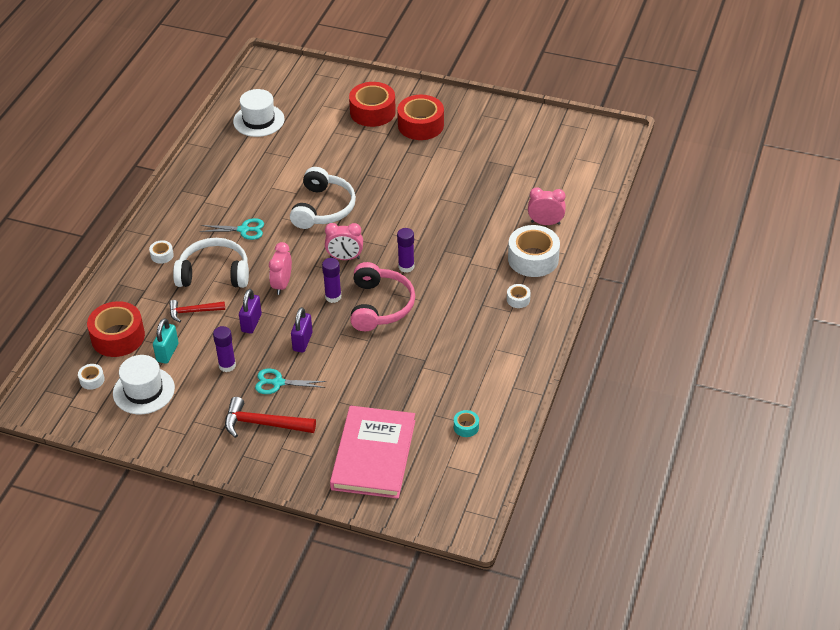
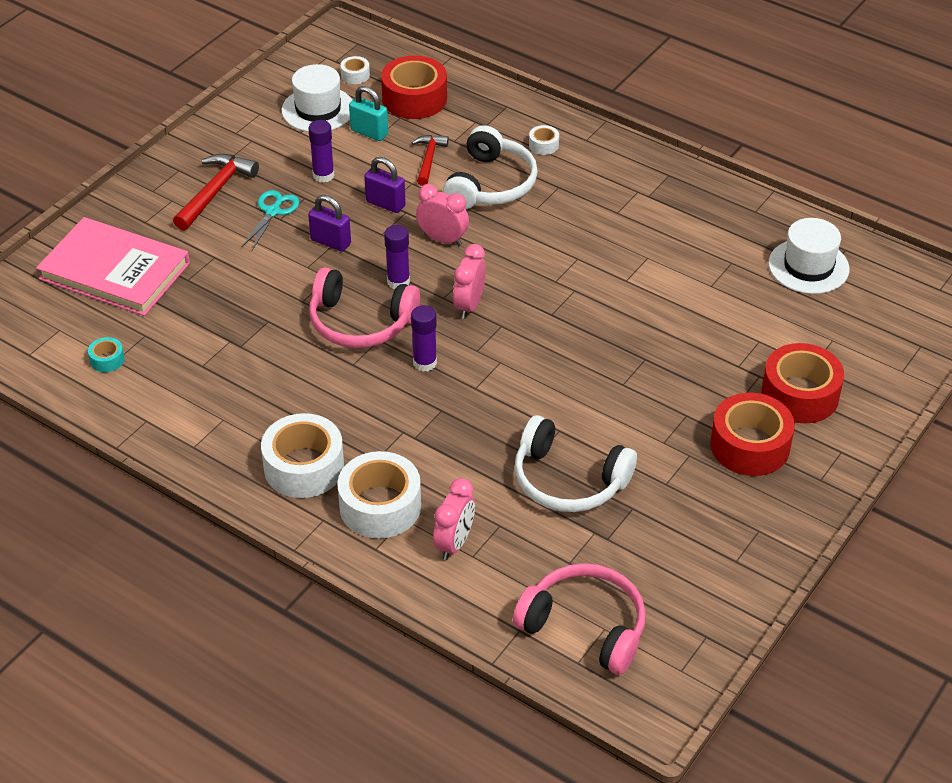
camera: 105 degrees right, 0 degrees up
(243, 230) = (565, 220): turquoise scissors -> none
(323, 208) = (582, 301): white headphones -> white headphones (568, 480)
(518, 299) = (304, 467): white tape -> white tape, size x2.22
(577, 164) = (585, 626): none -> pink headphones

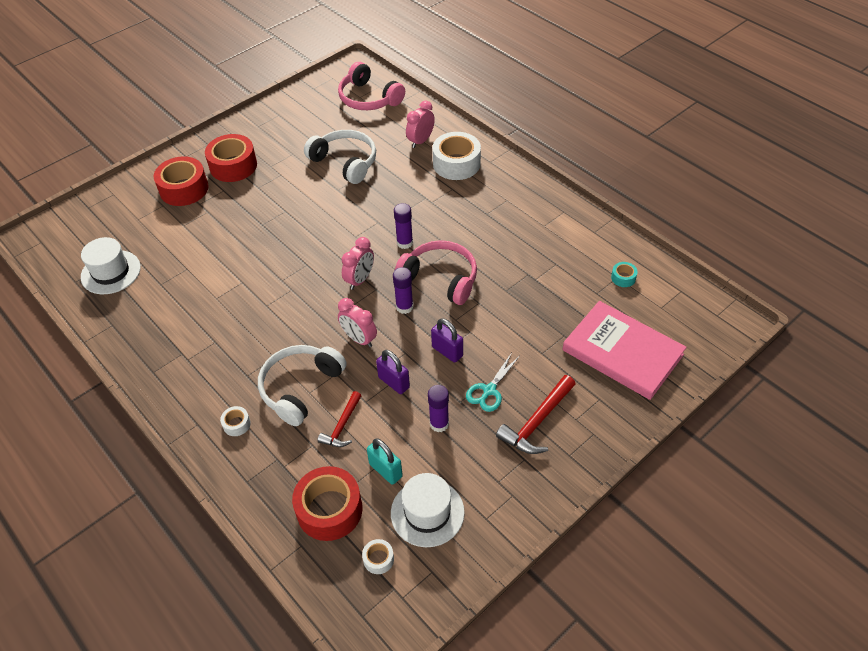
camera: 165 degrees left, 5 degrees up
(304, 467) = (496, 190): white tape -> none

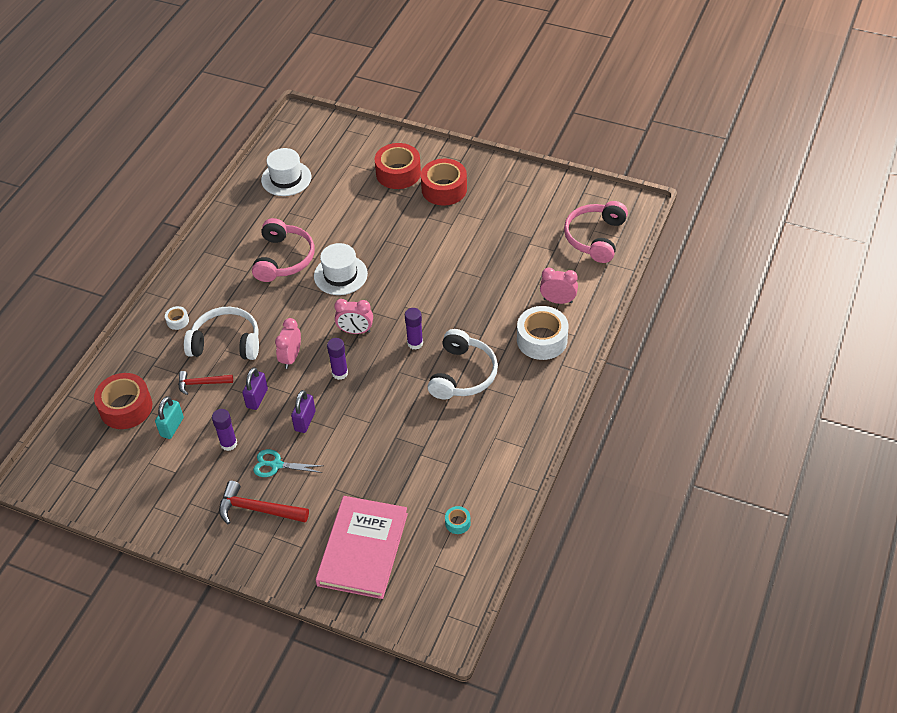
camera: 65 degrees right, 0 degrees up
(345, 162) = (494, 259): white headphones -> white headphones (463, 374)
(378, 559) = (96, 453): white tape -> none
(427, 512) = (145, 467): white hat -> white hat (340, 275)
(440, 278) = (385, 385): pink headphones -> pink headphones (284, 259)

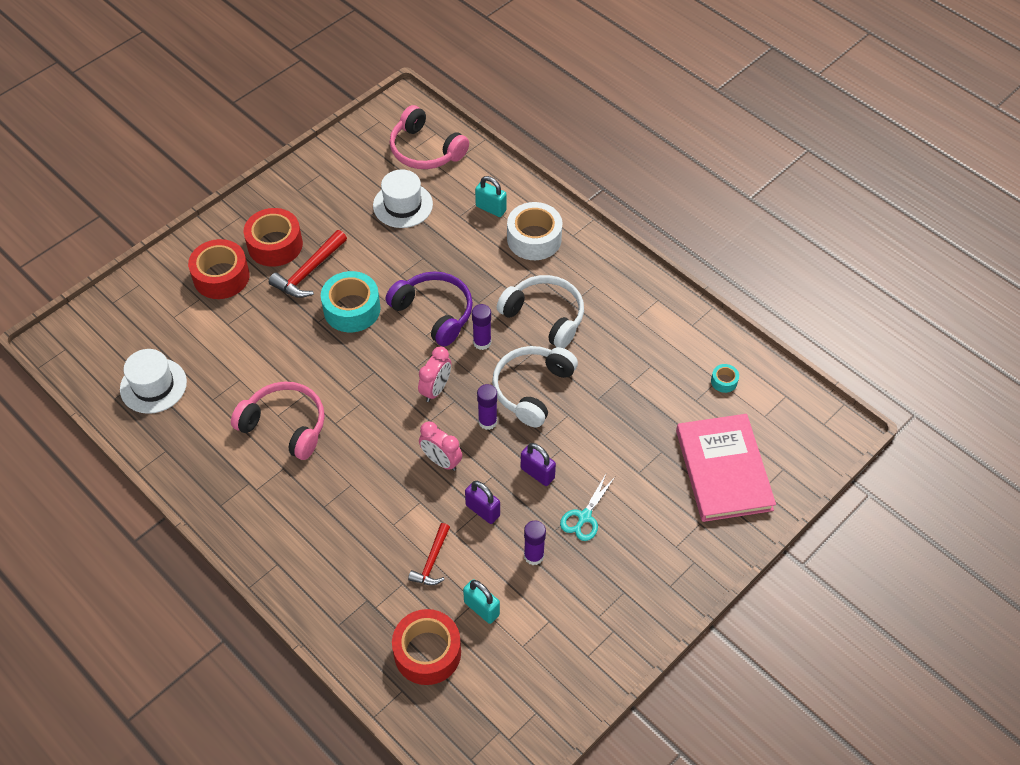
camera: 70 degrees left, 5 degrees up
(177, 321) = (319, 562): white tape -> none
(226, 342) = (383, 519): white headphones -> white headphones (532, 389)
(258, 509) = (635, 551): red hammer -> red hammer (309, 272)
(340, 275) = (345, 378): white hat -> white hat (403, 205)
(362, 549) = (723, 470): pink book -> pink book turned 45 degrees clockwise
(406, 254) = (352, 309): none -> turquoise tape
(429, 304) = (434, 312): none -> purple headphones
(558, 300) = (491, 208): pink clock -> turquoise padlock

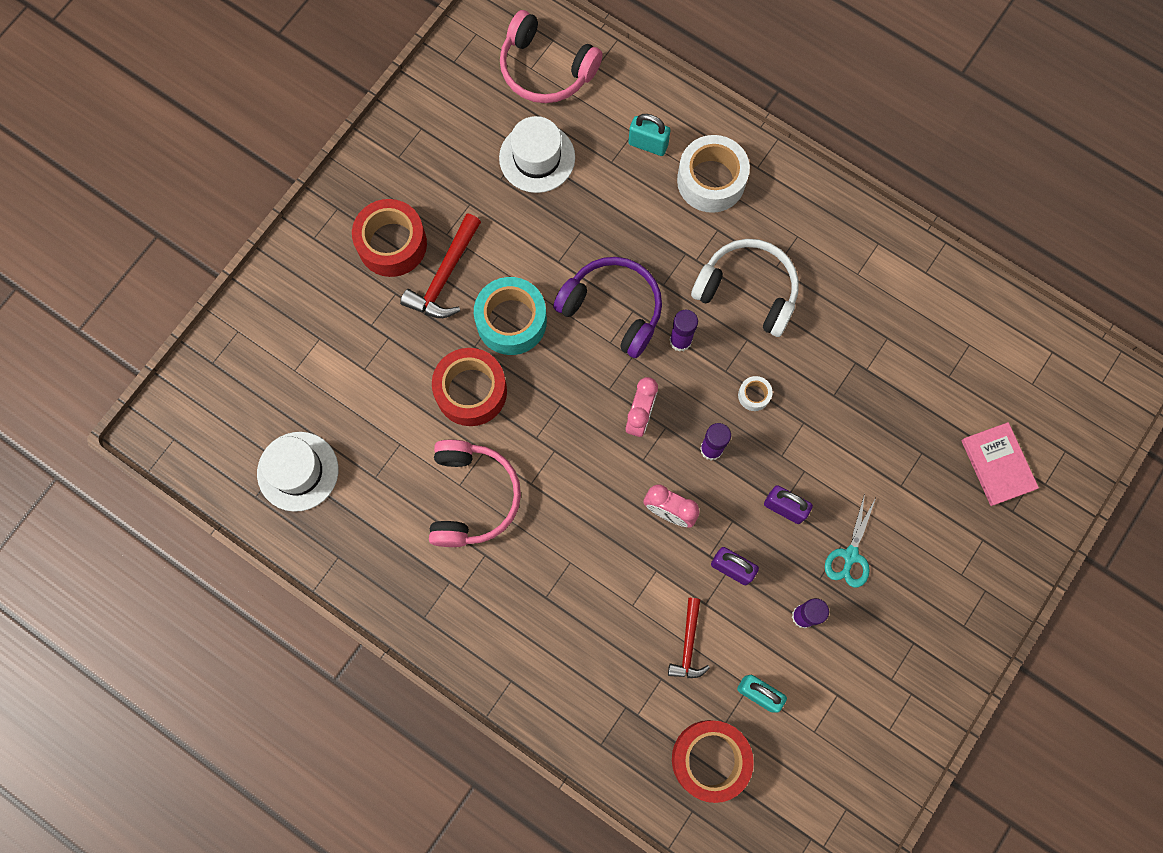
camera: 10 degrees left, 20 degrees up
(221, 277) = (337, 302): red tape -> red tape (471, 391)
(285, 425) = (472, 497): pink headphones -> pink headphones turned 75 degrees clockwise
(532, 389) = (754, 395): white headphones -> white tape
(723, 470) = (997, 465): pink book -> pink book, size x0.57
(724, 381) = (977, 344): turquoise tape -> none

